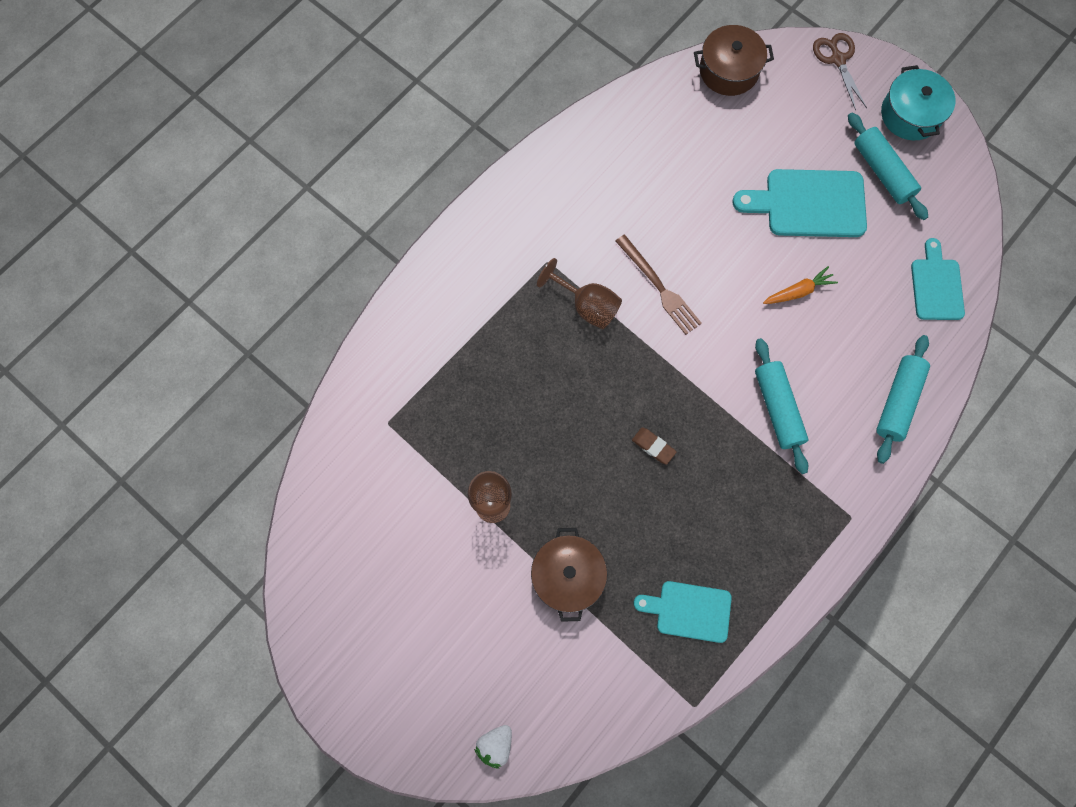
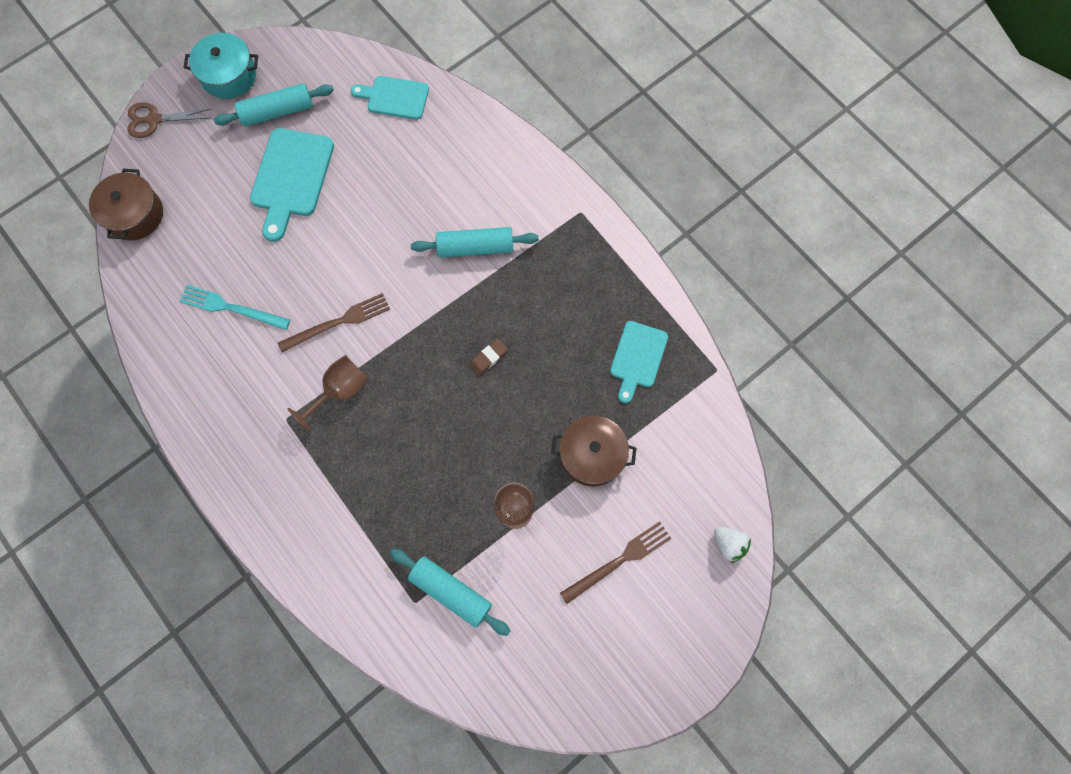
camera: 80 degrees left, 0 degrees up
(459, 624) = (619, 561): none -> brown fork
(651, 183) = (231, 308): none -> turquoise fork
(798, 291) = (372, 206): orange carrot -> none
(898, 401) = (489, 153): turquoise rolling pin -> turquoise rolling pin (451, 592)

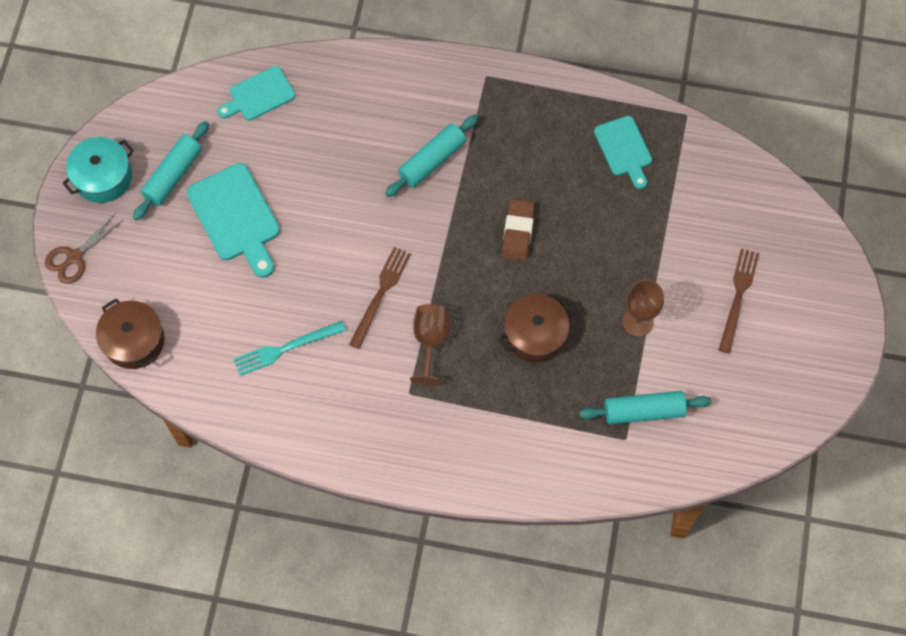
camera: 40 degrees left, 5 degrees down
(488, 358) = (518, 232): brown eraser -> brown eraser, size x1.62
(592, 455) = (654, 241): brown pot -> brown pot (535, 334)
(728, 544) = (800, 227): white strawberry -> none

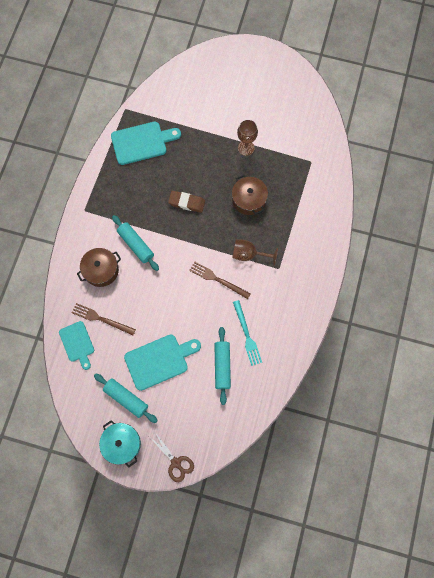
camera: 85 degrees left, 5 degrees up
(134, 341) = (235, 425): brown pot -> brown pot (101, 270)
(624, 149) = (142, 142): turquoise cutting board -> turquoise cutting board, size x1.54
(643, 411) = (296, 151): turquoise rolling pin -> turquoise rolling pin (222, 366)
(738, 296) = (235, 98): brown fork -> brown fork (101, 319)

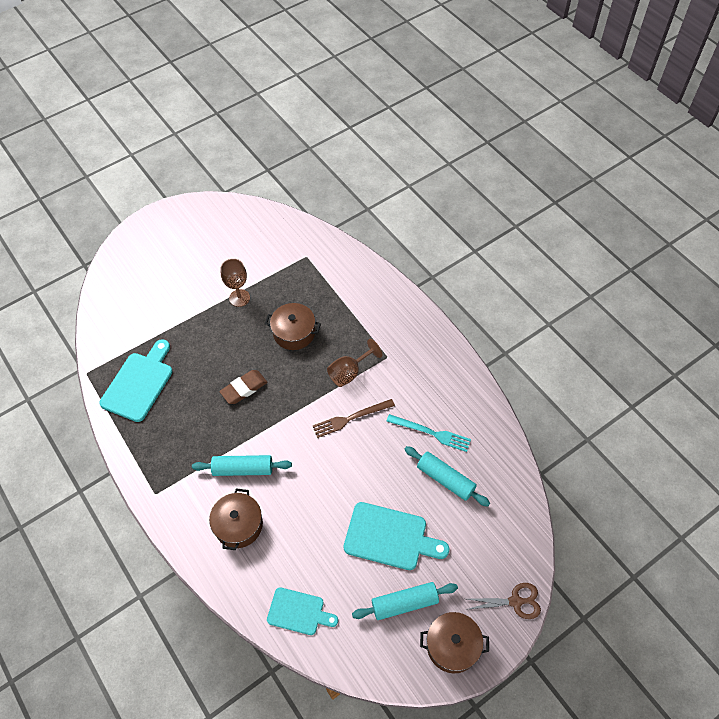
camera: 50 degrees left, 15 degrees down
(101, 319) = (293, 565): brown fork -> none
(122, 444) = (452, 646): turquoise pot -> brown pot
(159, 360) = (390, 537): turquoise cutting board -> turquoise cutting board turned 90 degrees clockwise

